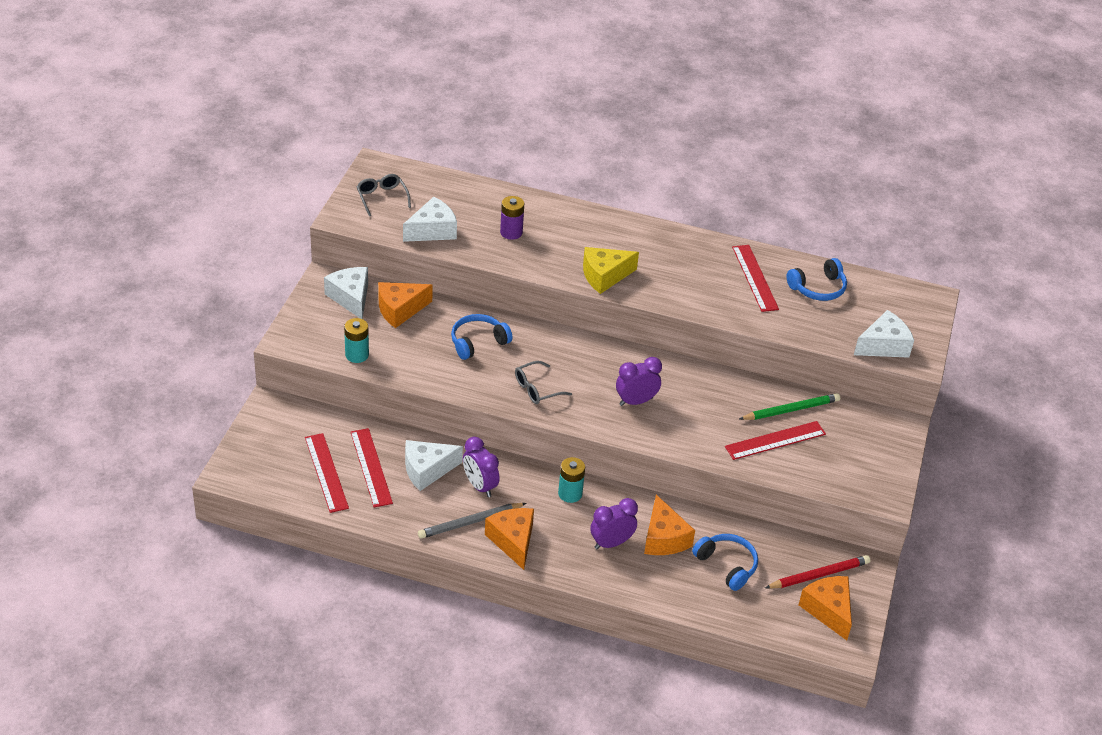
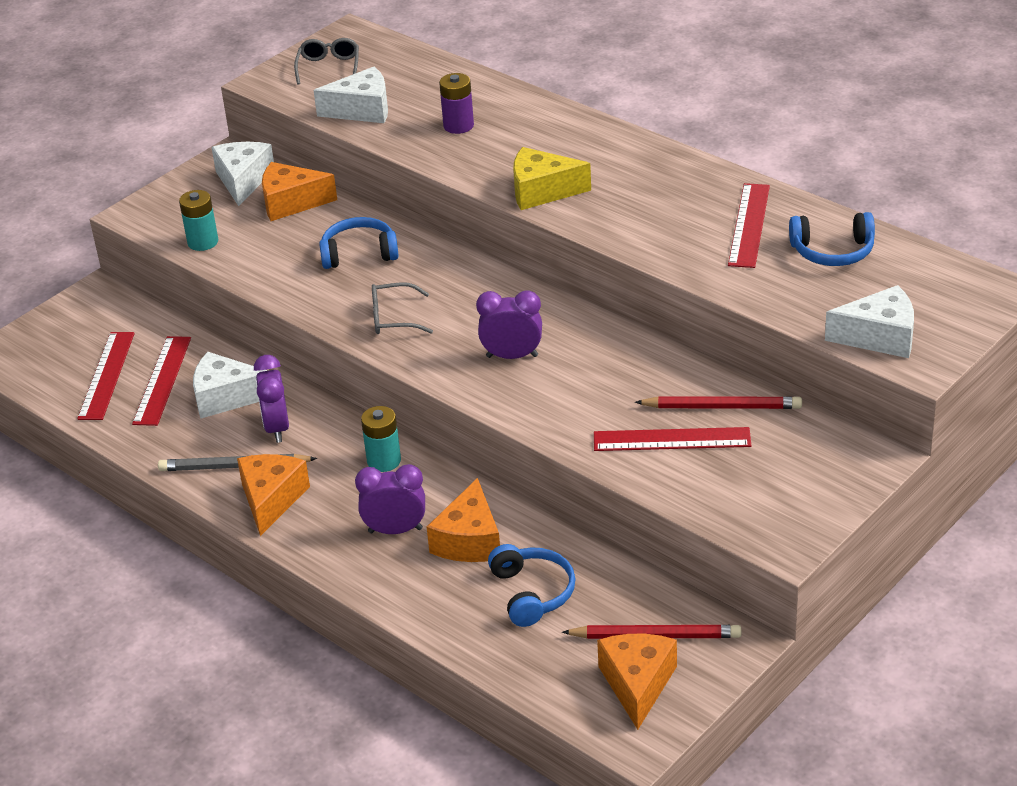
camera: 30 degrees right, 5 degrees down
(791, 410) = (722, 407): green pencil -> red pencil

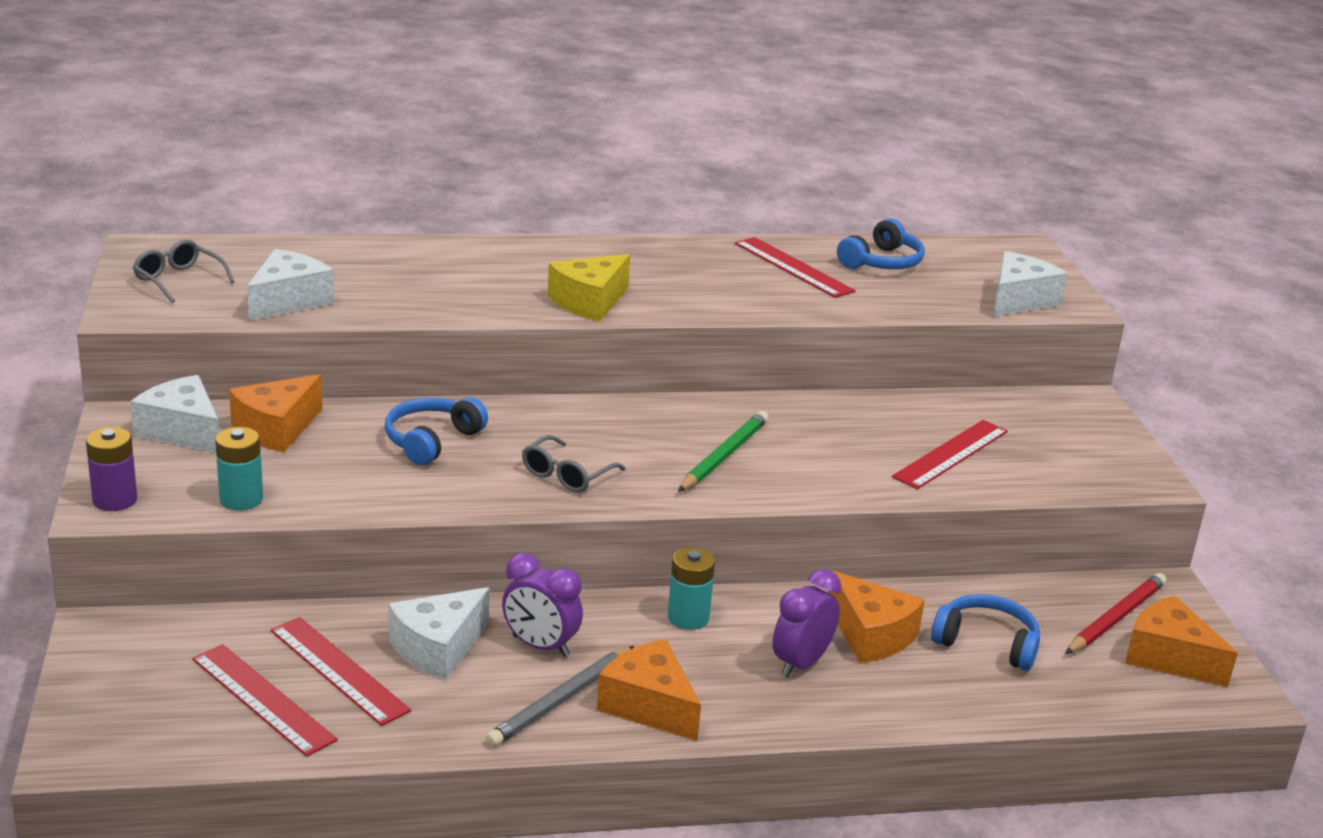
camera: 55 degrees left, 10 degrees down
(458, 126) = (413, 282): purple battery -> purple battery (115, 500)
(512, 356) = (724, 456): purple clock -> green pencil
(722, 407) = (938, 416): red pencil -> none

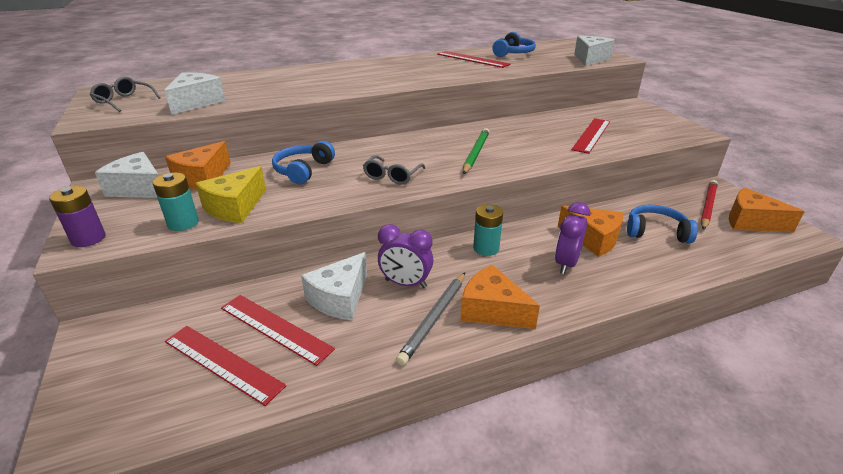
camera: 10 degrees left, 5 degrees up
(589, 302) = (376, 83): yellow cheese -> yellow cheese (235, 207)

